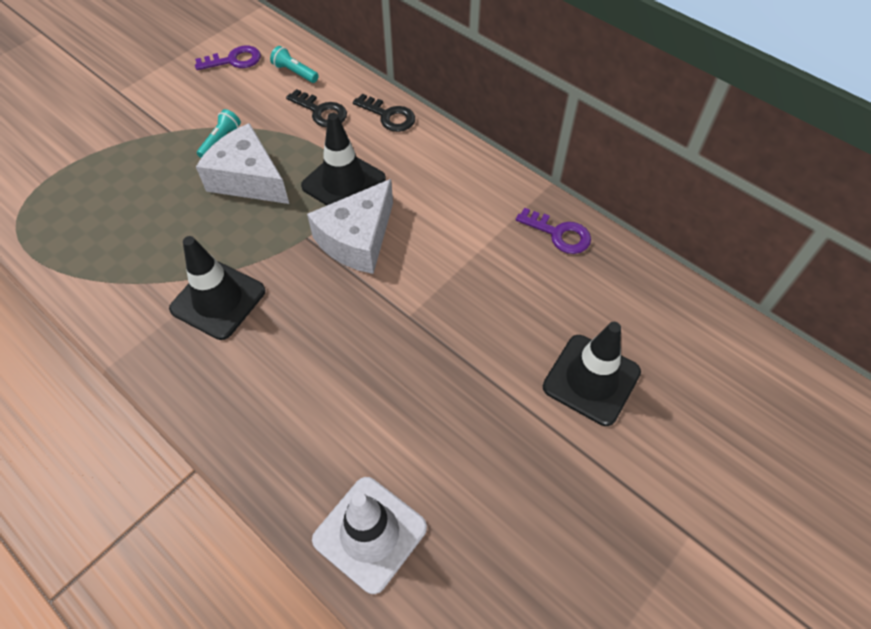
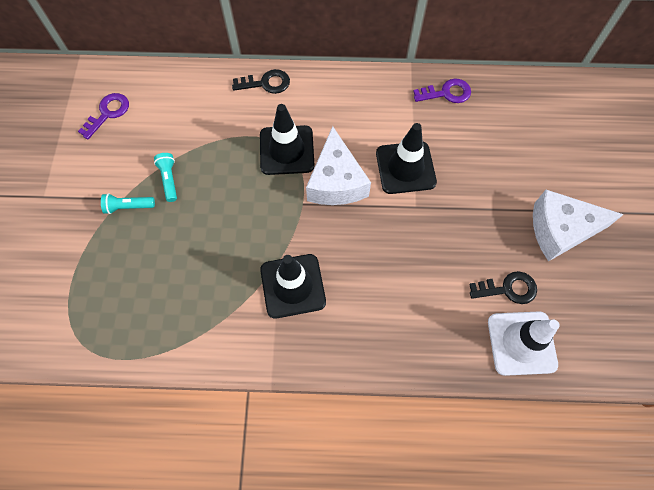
camera: 40 degrees left, 10 degrees up
(248, 179) = (220, 193): white cheese -> white cheese (560, 230)
(295, 72) = (165, 93): turquoise flashlight -> turquoise flashlight (128, 206)
(321, 112) = (217, 110): black key -> black key (508, 289)
(591, 379) = (544, 168): black traffic cone -> black traffic cone (405, 168)

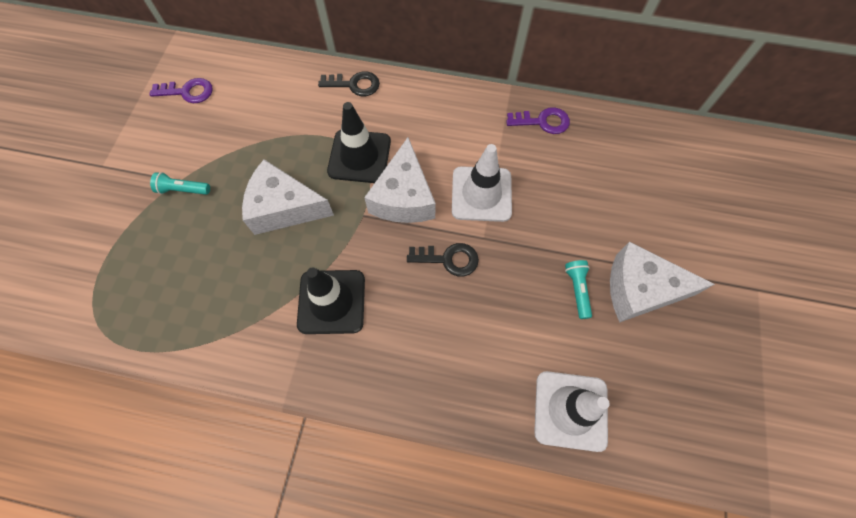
camera: 10 degrees right, 0 degrees up
(108, 113) = (188, 92): purple key -> purple key turned 45 degrees clockwise
(169, 179) = (231, 168): turquoise flashlight -> turquoise flashlight (577, 290)
(228, 208) = (284, 208): none -> white cheese
(405, 168) = (481, 194): black traffic cone -> white traffic cone
(508, 289) = (567, 345): black key -> black key (448, 259)

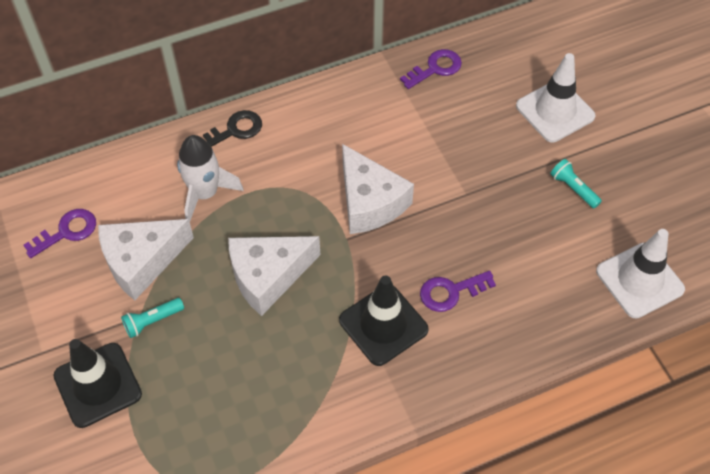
camera: 35 degrees left, 10 degrees down
(295, 119) = (205, 193): none -> white rocket
(359, 156) = (298, 191): black traffic cone -> black traffic cone (98, 385)
(404, 310) = (451, 292): none -> purple key
(448, 259) = (452, 229): black key -> none
(481, 194) = (434, 159): white traffic cone -> white traffic cone (555, 111)
(640, 289) = (619, 159): white cheese -> white cheese (141, 261)

